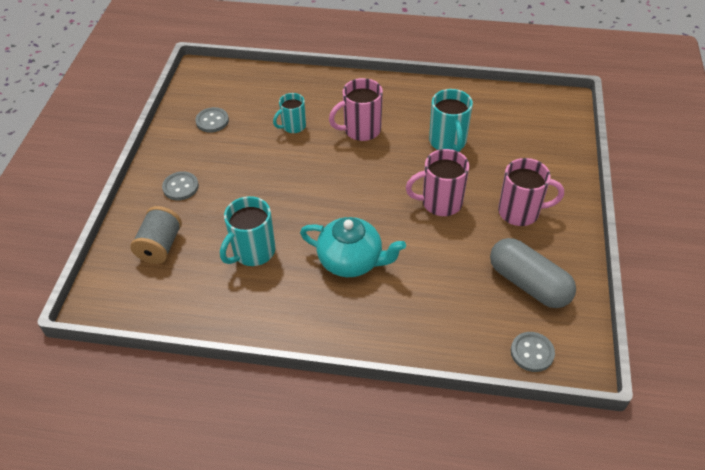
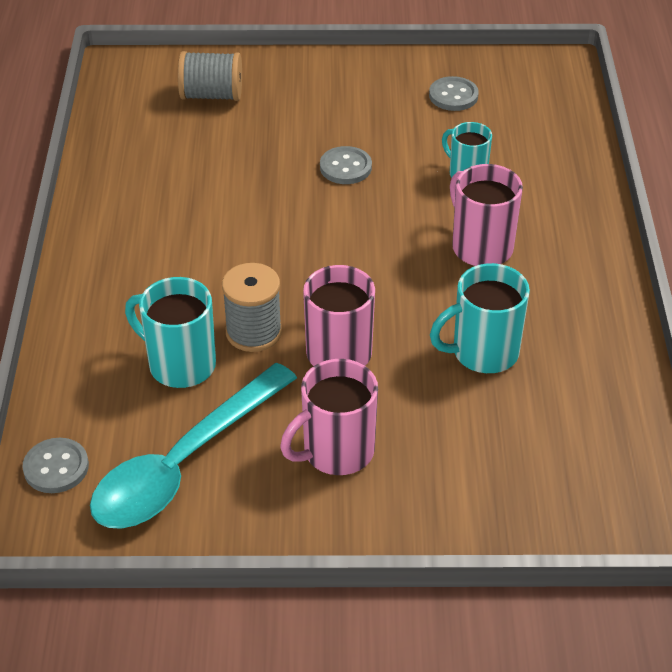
camera: 80 degrees right, 5 degrees down
(180, 187) = (316, 92): grey button -> grey button (345, 167)
(253, 252) = (212, 172): turquoise mug -> turquoise mug (180, 364)
(351, 261) = (207, 265): turquoise teapot -> none
(419, 241) = (253, 332): none -> grey spool
(520, 212) = (336, 452): pink mug -> pink mug turned 60 degrees clockwise
(528, 283) = (184, 463): grey capsule -> turquoise spoon

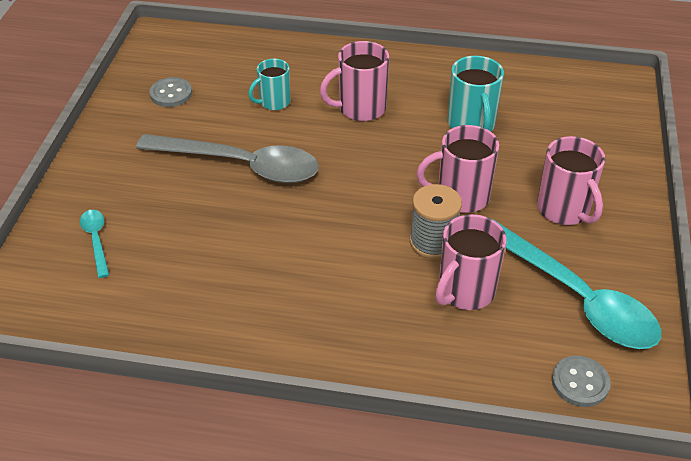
camera: 80 degrees left, 0 degrees up
(180, 364) = (465, 291): turquoise mug -> pink mug
(211, 95) = (96, 240): grey spool -> turquoise spoon
(345, 167) = (241, 165): grey button -> grey spoon

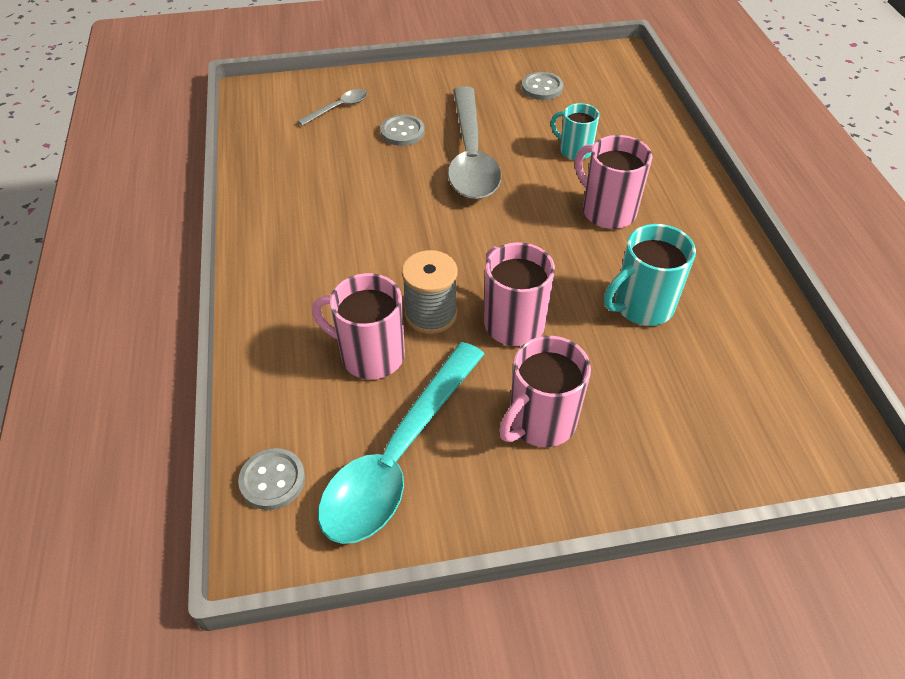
camera: 70 degrees right, 5 degrees up
(96, 240) = (338, 108): turquoise spoon -> grey spoon
(173, 201) = (402, 132): none -> grey button

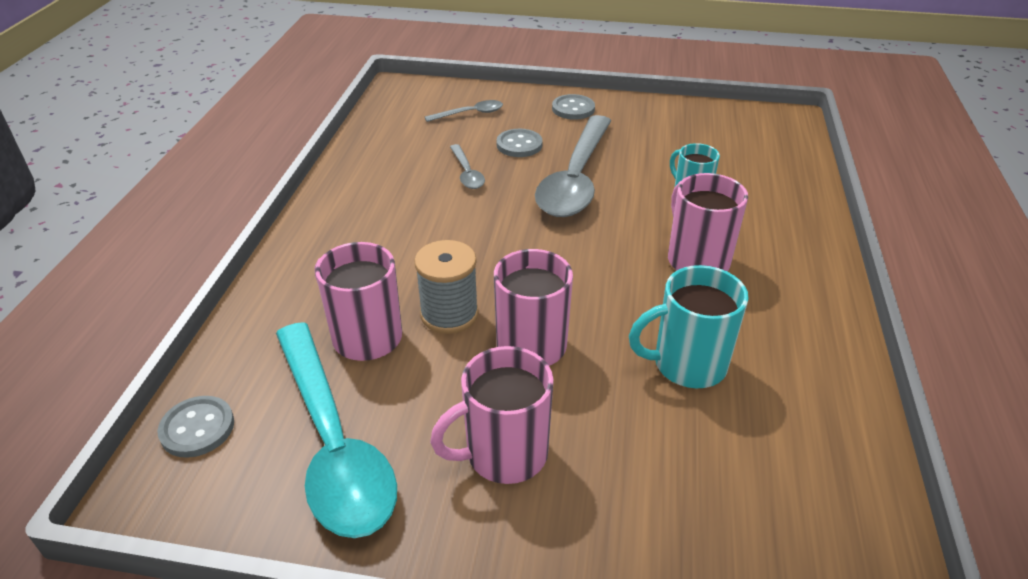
camera: 20 degrees right, 10 degrees down
(370, 172) = (467, 173): none -> grey spoon
(398, 456) = (333, 443): turquoise spoon -> turquoise spoon turned 75 degrees counterclockwise
(542, 88) = (685, 132): grey button -> grey button (573, 109)

